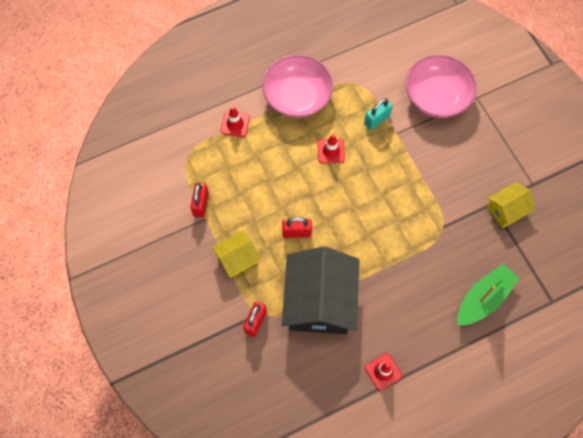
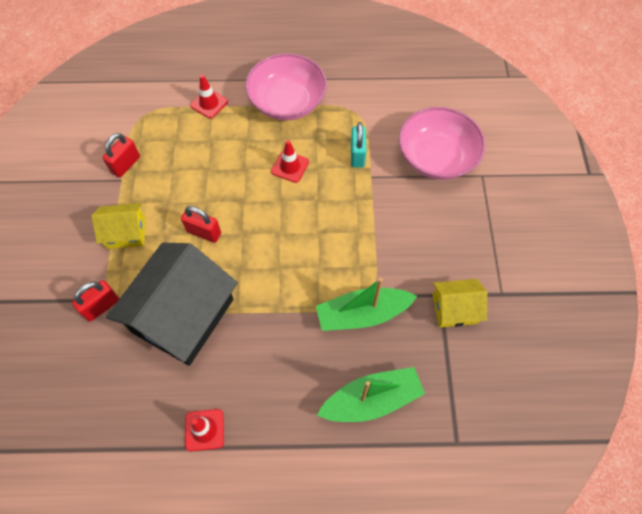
camera: 25 degrees right, 5 degrees down
(377, 119) = (357, 155): turquoise padlock -> turquoise padlock turned 75 degrees counterclockwise
(446, 242) = (362, 314): none -> green boat

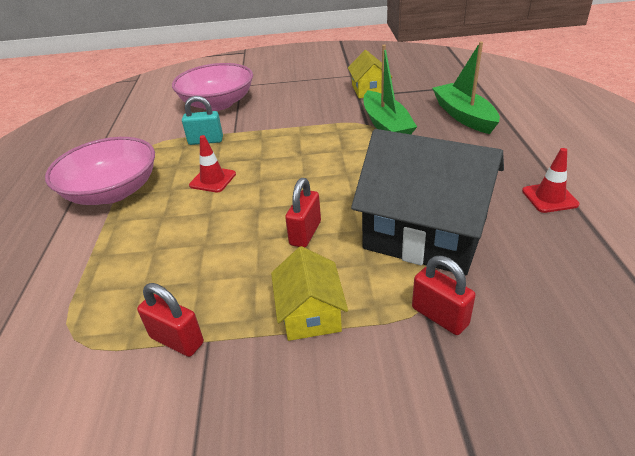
camera: 90 degrees left, 25 degrees down
(209, 103) = (83, 260): red traffic cone -> none

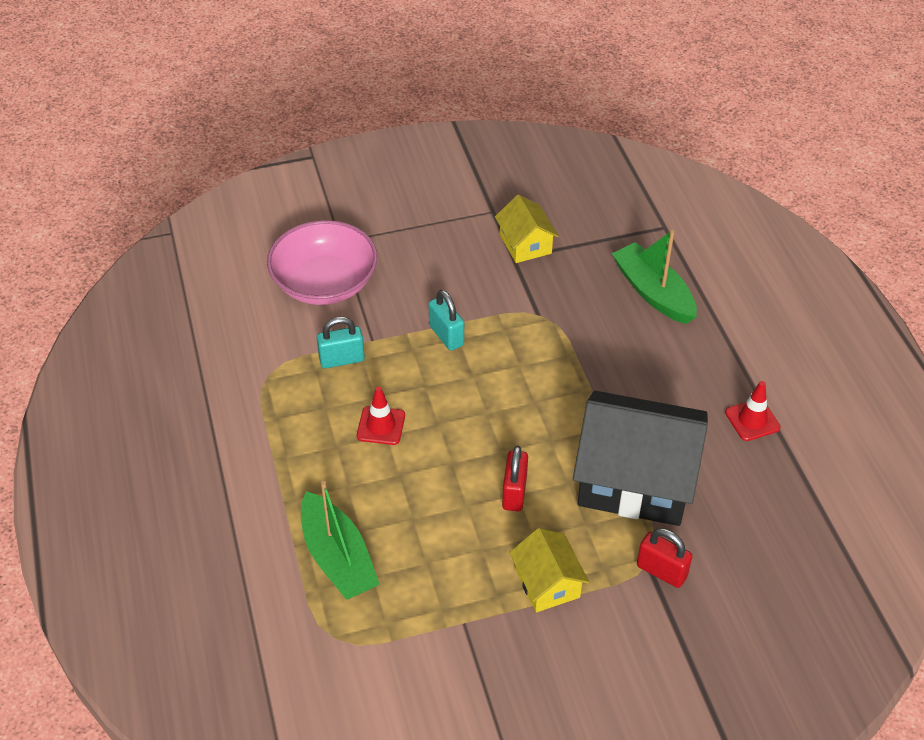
camera: 15 degrees left, 10 degrees up
(112, 192) = (266, 455): pink bowl -> none
(177, 340) = (435, 626): red padlock -> none
(291, 132) = (446, 335): none -> turquoise padlock
(386, 125) = (562, 316): green boat -> green boat (338, 558)

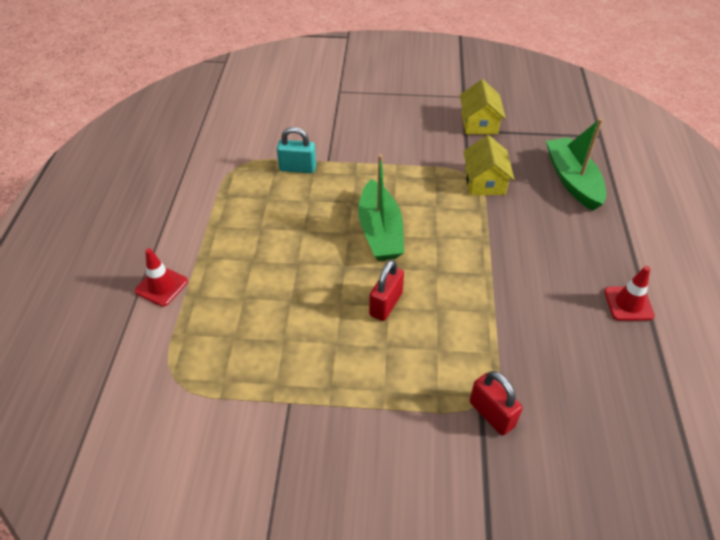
camera: 20 degrees right, 0 degrees up
(325, 283) = (313, 115): pink bowl -> none
(338, 558) = (213, 314): green boat -> green boat (380, 231)
(381, 426) = (302, 222): red traffic cone -> red traffic cone (161, 286)
(446, 335) = (386, 171): turquoise padlock -> none
(547, 583) = (379, 391): yellow house -> yellow house (485, 182)
(635, 480) = (498, 324): black house -> none

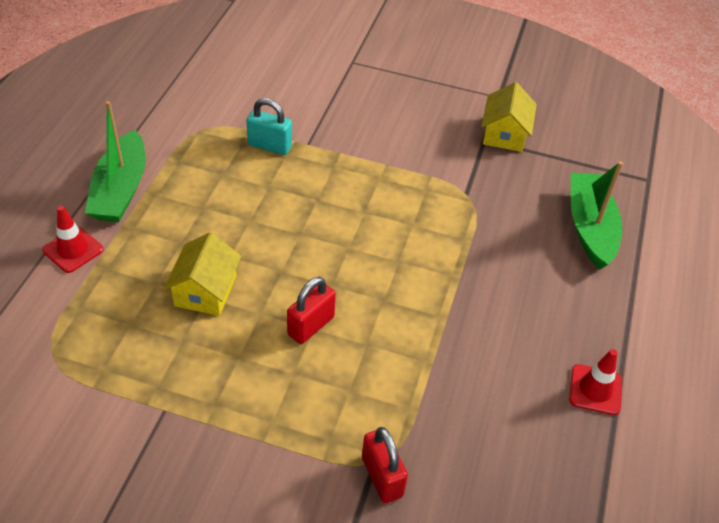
camera: 10 degrees right, 0 degrees up
(380, 231) = (336, 240): green boat -> green boat (121, 190)
(485, 182) = (482, 207): yellow house -> yellow house (205, 291)

